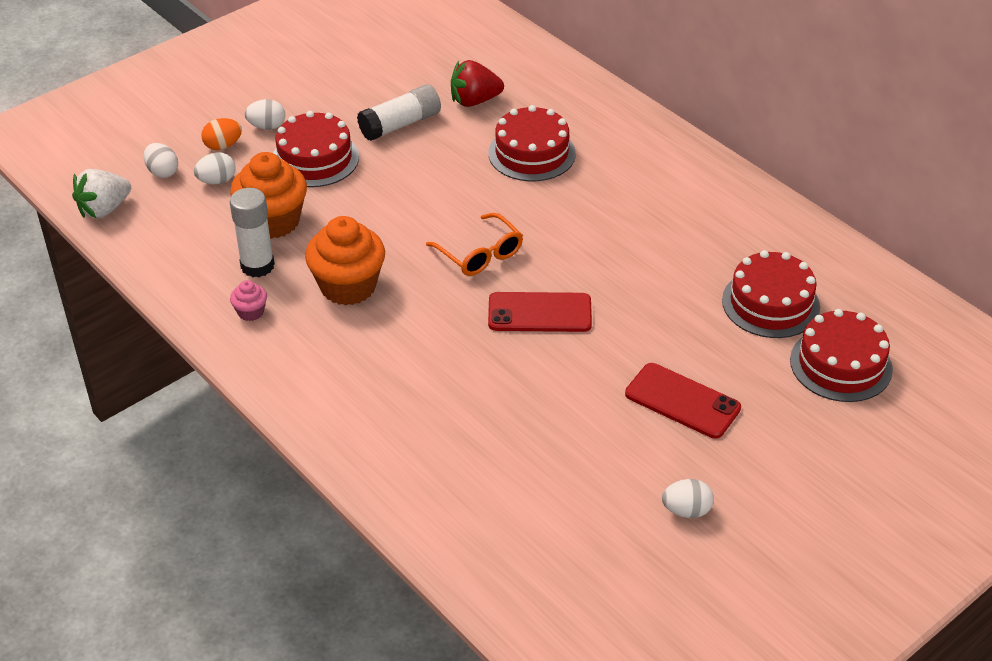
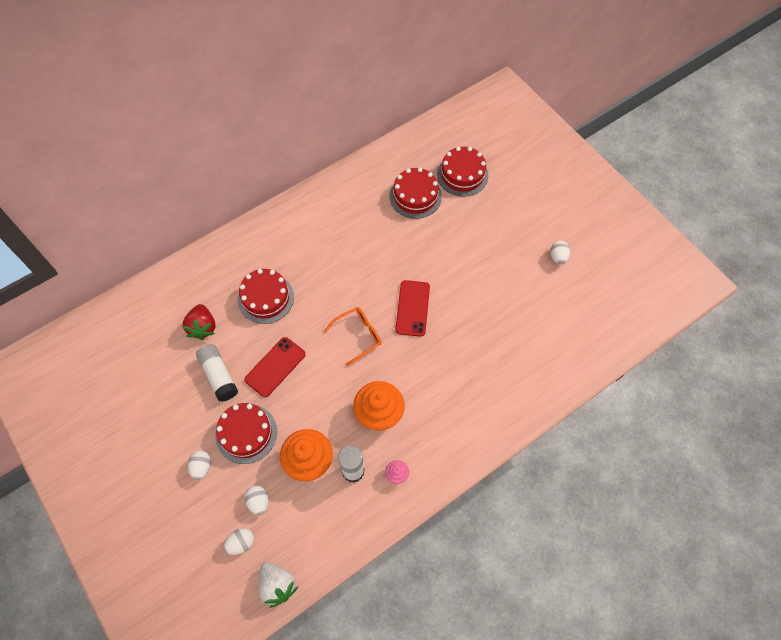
camera: 85 degrees left, 20 degrees up
(223, 146) = (218, 499): orange egg -> none
(682, 401) = (485, 248): red phone -> red phone (275, 367)

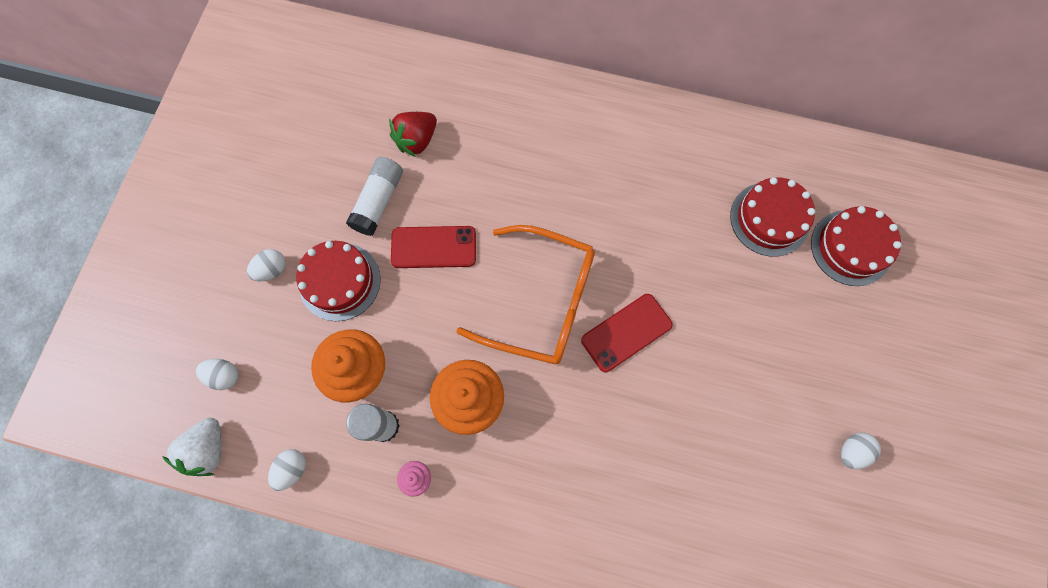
camera: 50 degrees right, 10 degrees up
(258, 502) = (278, 356): white egg -> white egg (292, 469)
(266, 298) = (501, 171): red cake -> none
(358, 336) = (541, 301): orange glasses -> orange glasses, size x1.82

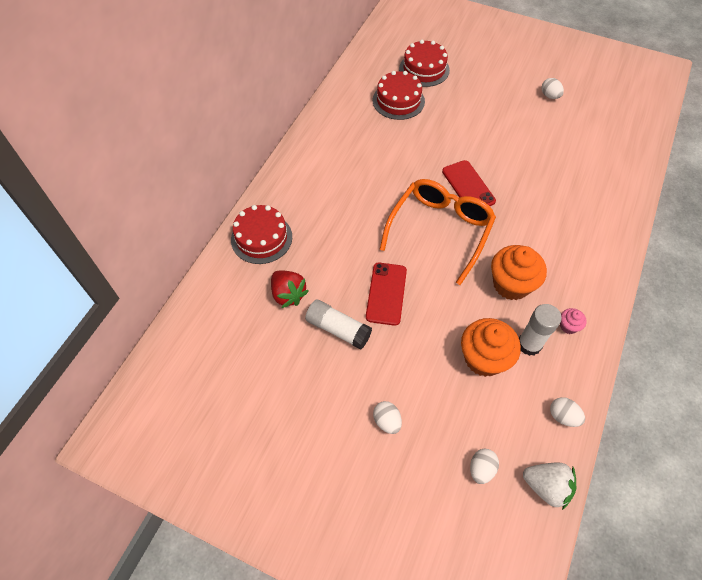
camera: 80 degrees left, 15 degrees down
(339, 281) = (405, 366): red cake -> red cake (261, 238)

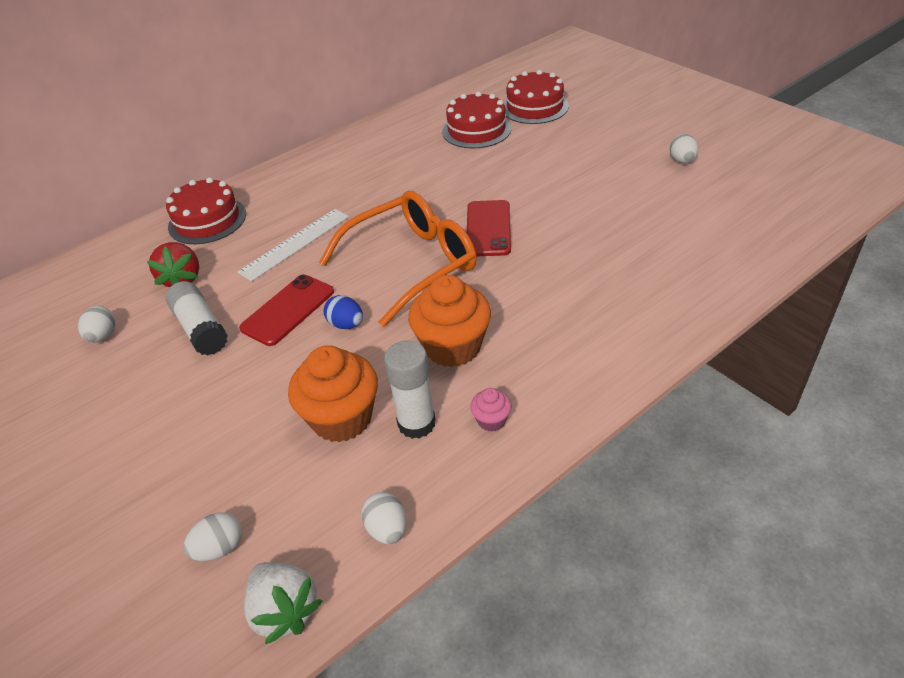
camera: 30 degrees right, 15 degrees down
(346, 238) = (295, 244): none -> white ruler
(387, 421) = (161, 444): white egg -> white egg (103, 336)
(433, 291) = (346, 324): none -> blue egg

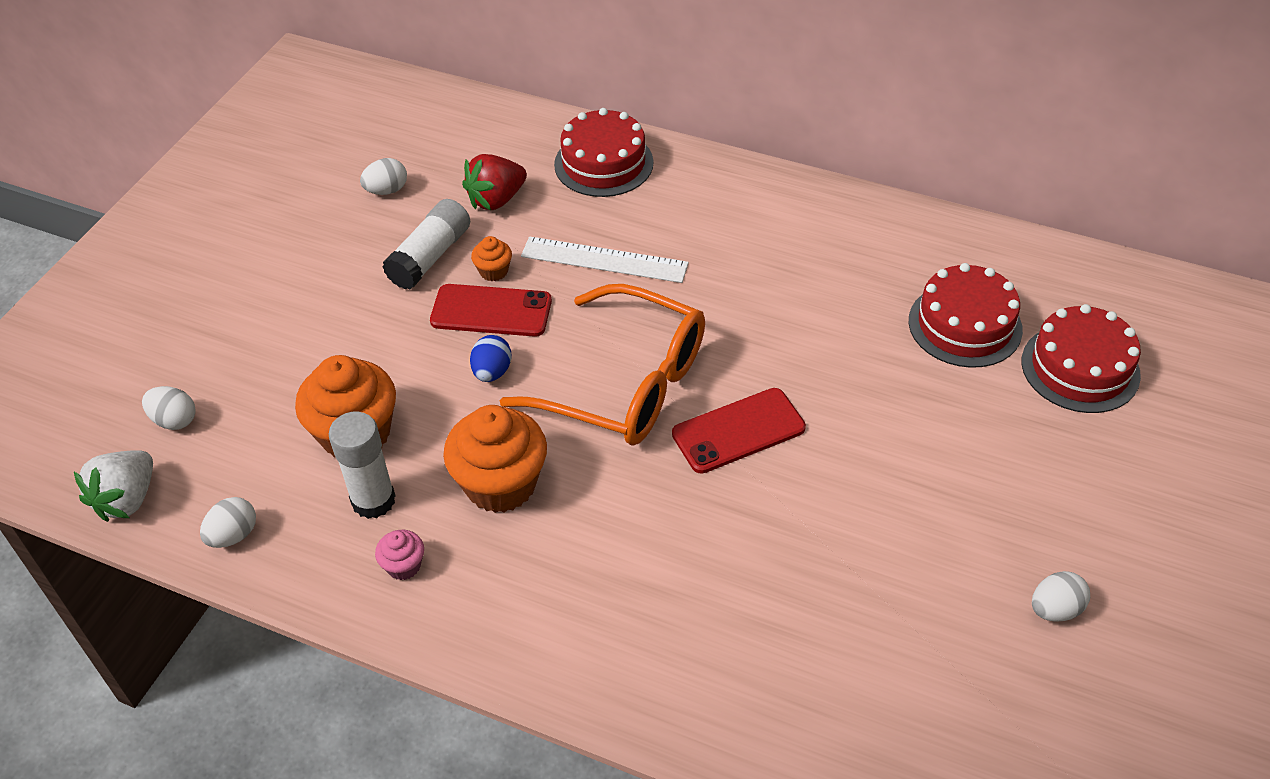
camera: 60 degrees right, 5 degrees up
(251, 299) = (494, 271): none -> orange cupcake

